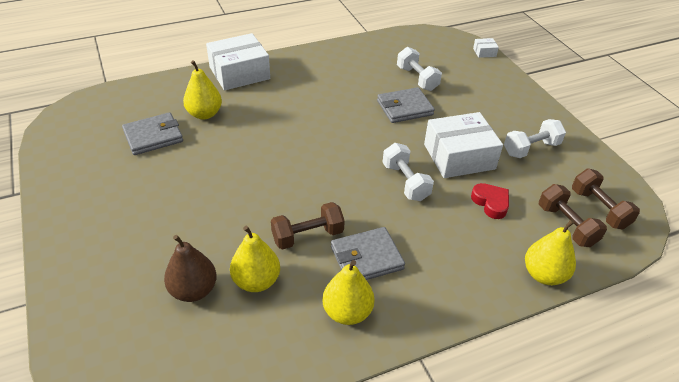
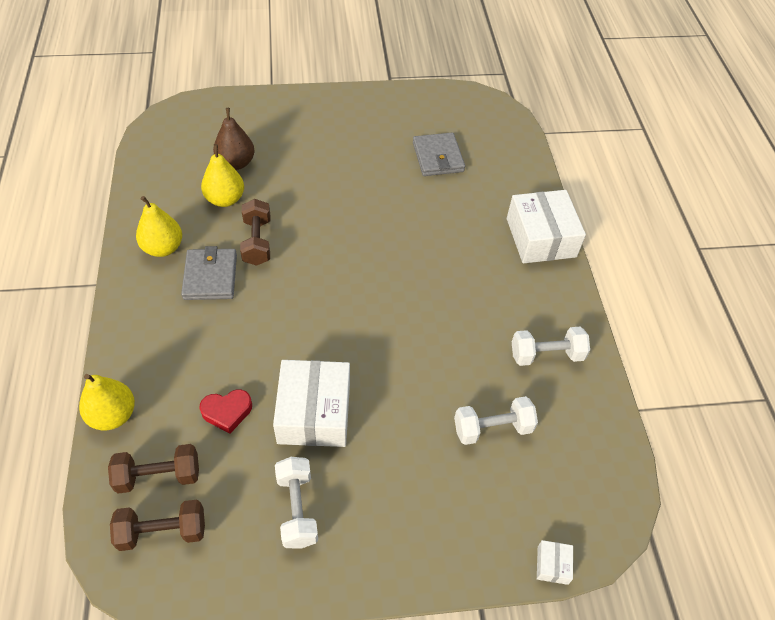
camera: 105 degrees right, 10 degrees up
(204, 114) = (465, 197): yellow pear -> none
(404, 108) = (427, 388): grey wallet -> none
(405, 182) = (294, 341): white dumbbell -> white dumbbell (546, 355)

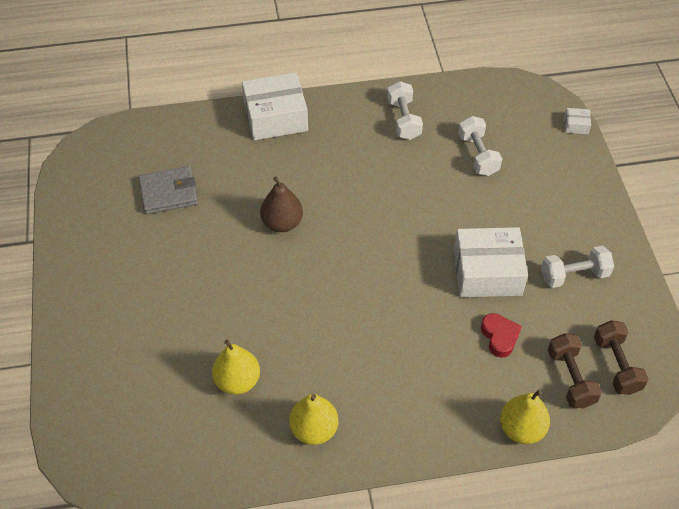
camera: 90 degrees left, 0 degrees up
(210, 277) = (349, 376): grey wallet -> none
(236, 163) = (178, 379): brown pear -> brown pear (282, 223)
(257, 242) = (298, 341): brown dumbbell -> none

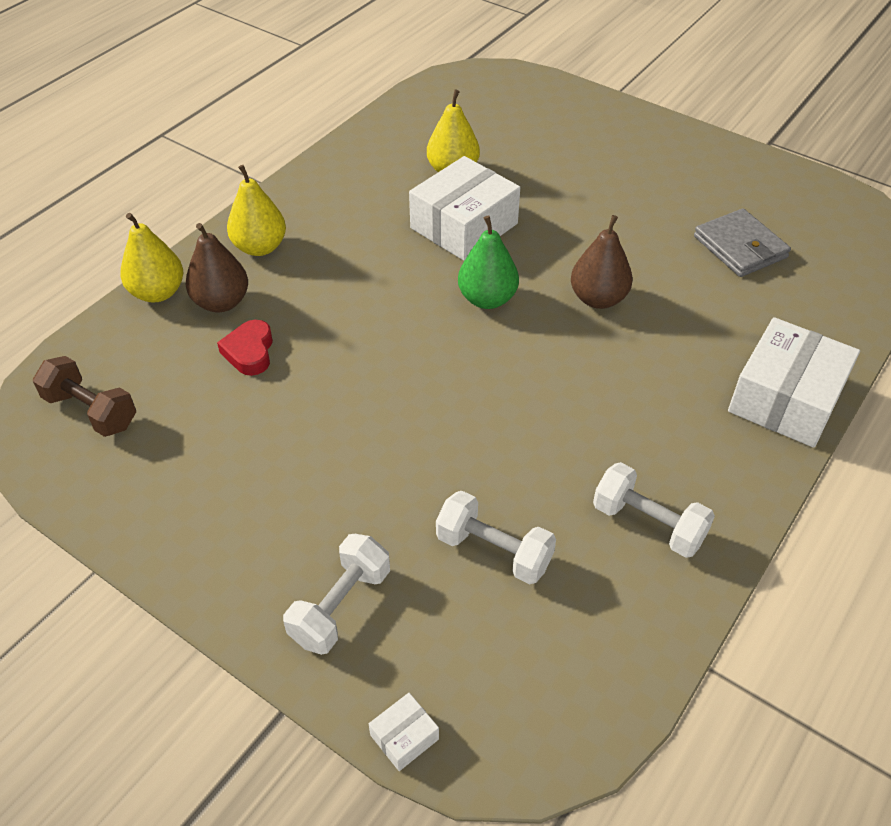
camera: 135 degrees right, 5 degrees down
(168, 193) = (740, 247): grey wallet -> grey wallet turned 60 degrees counterclockwise
(314, 430) = (349, 182): yellow pear -> yellow pear (260, 247)
(337, 268) = (487, 299): none -> green pear
(487, 272) = (325, 406): white box -> white box (464, 226)
(487, 388) = (221, 302): none -> brown pear
(499, 337) = (250, 352): red heart -> red heart turned 60 degrees clockwise
(570, 378) = (137, 365): brown dumbbell -> none
(574, 275) = (215, 477): white dumbbell -> white dumbbell (340, 606)

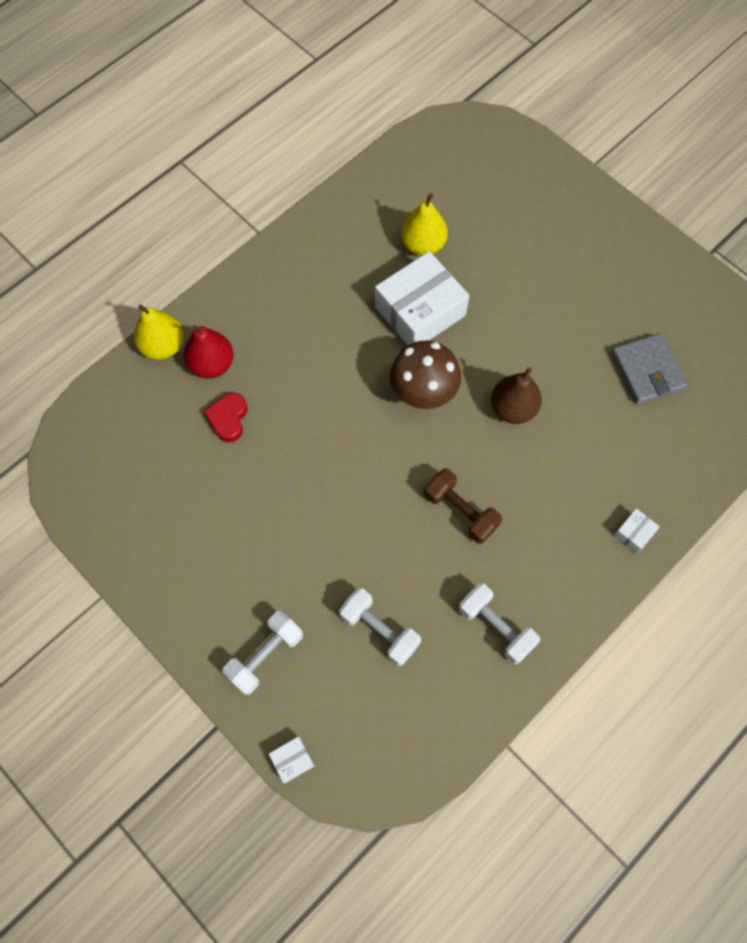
camera: 10 degrees right, 20 degrees up
(91, 411) = (105, 457): brown dumbbell -> brown dumbbell (461, 511)
(221, 302) = (212, 364): brown pear -> red pear
(260, 247) = (249, 309): yellow pear -> none
(487, 299) = (423, 394): green pear -> brown mushroom
(786, 399) = (634, 533): white box -> white box, size x0.42

